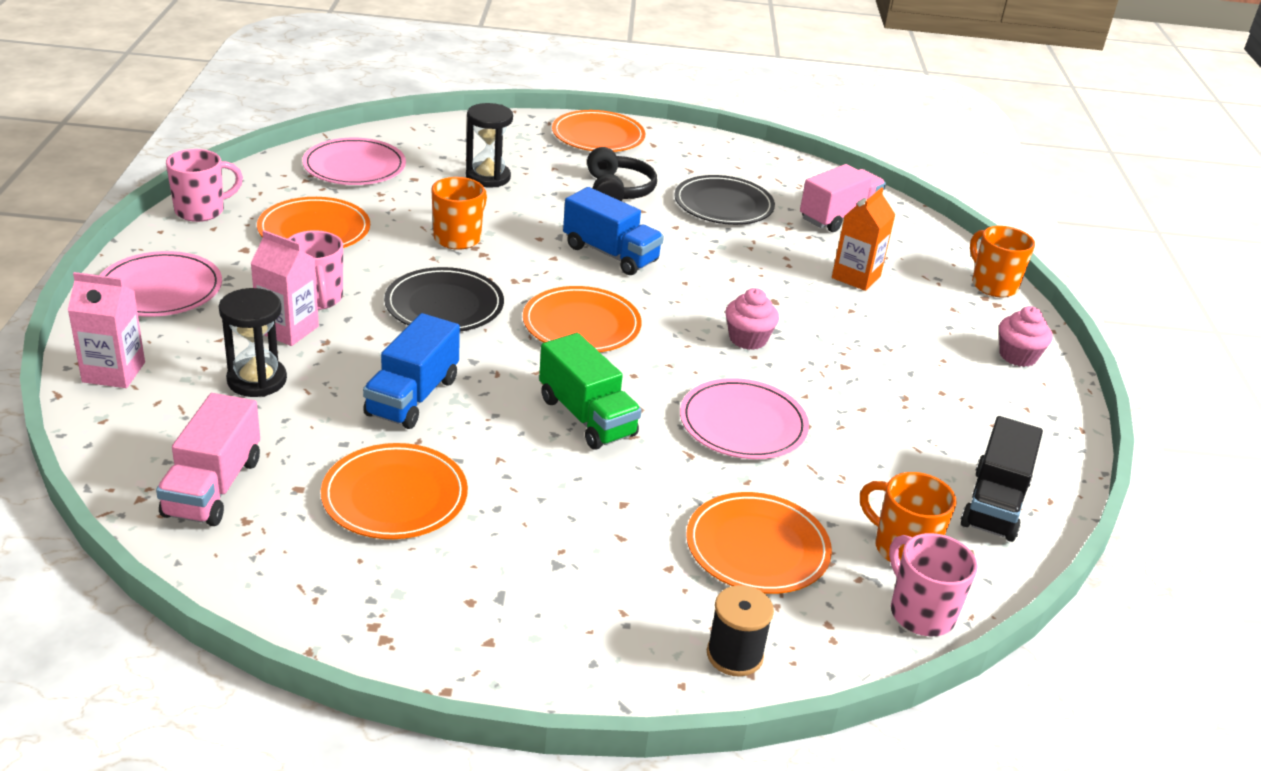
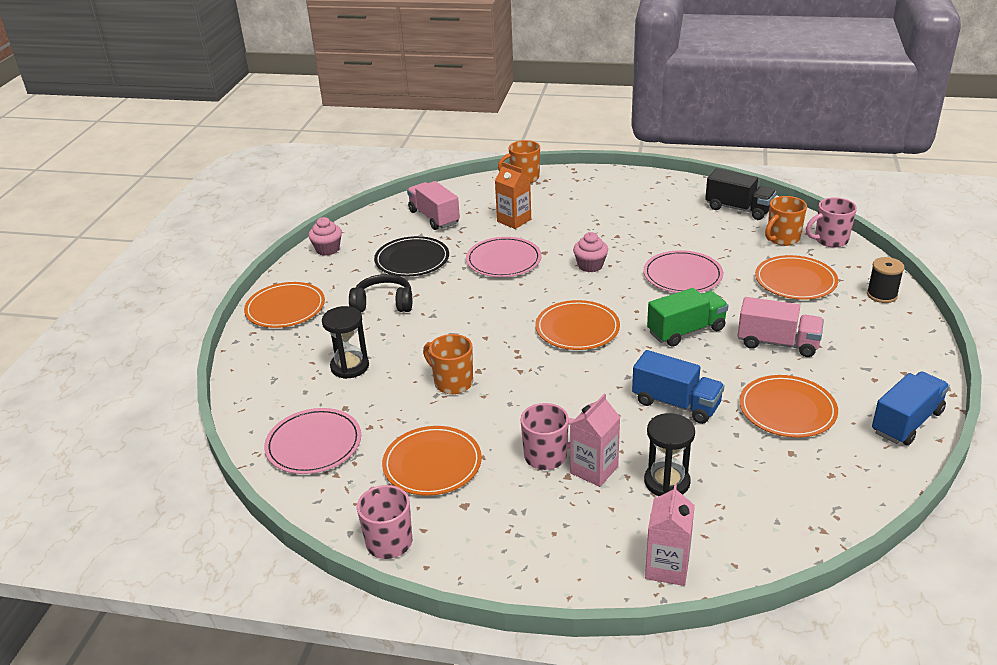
camera: 75 degrees left, 0 degrees up
(160, 289) = (533, 554): pink plate -> pink plate (503, 260)
(213, 487) = (801, 494): pink truck -> pink truck (777, 343)
(444, 305) = (554, 390): black plate -> none
(610, 254) = (481, 312): blue truck -> blue truck (907, 422)
(1017, 356) = (600, 182): pink cupcake -> pink cupcake (327, 249)

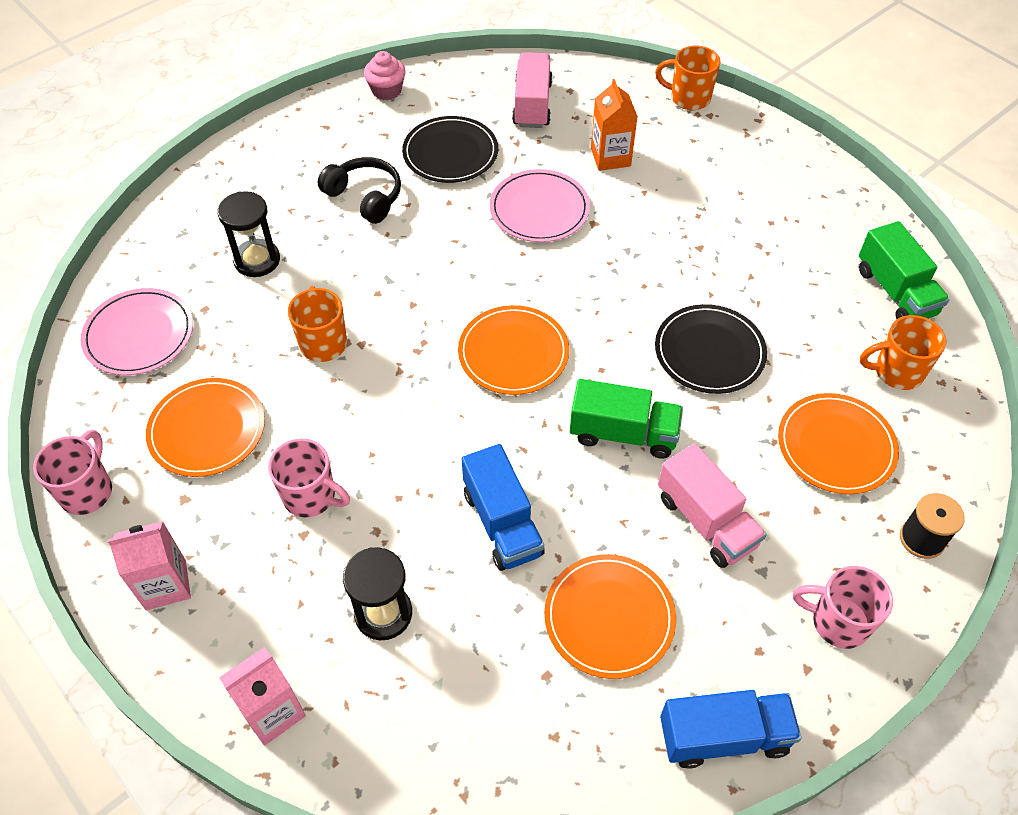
camera: 35 degrees right, 20 degrees up
(285, 308) = (275, 148): orange plate -> none
(590, 265) = (622, 273): pink cupcake -> none
(594, 470) = (334, 545): pink carton -> pink carton (166, 584)
(682, 275) = (709, 352): pink plate -> black plate
(738, 209) = (895, 292): black truck -> green truck
(830, 240) = (957, 412): pink mug -> pink mug (838, 622)

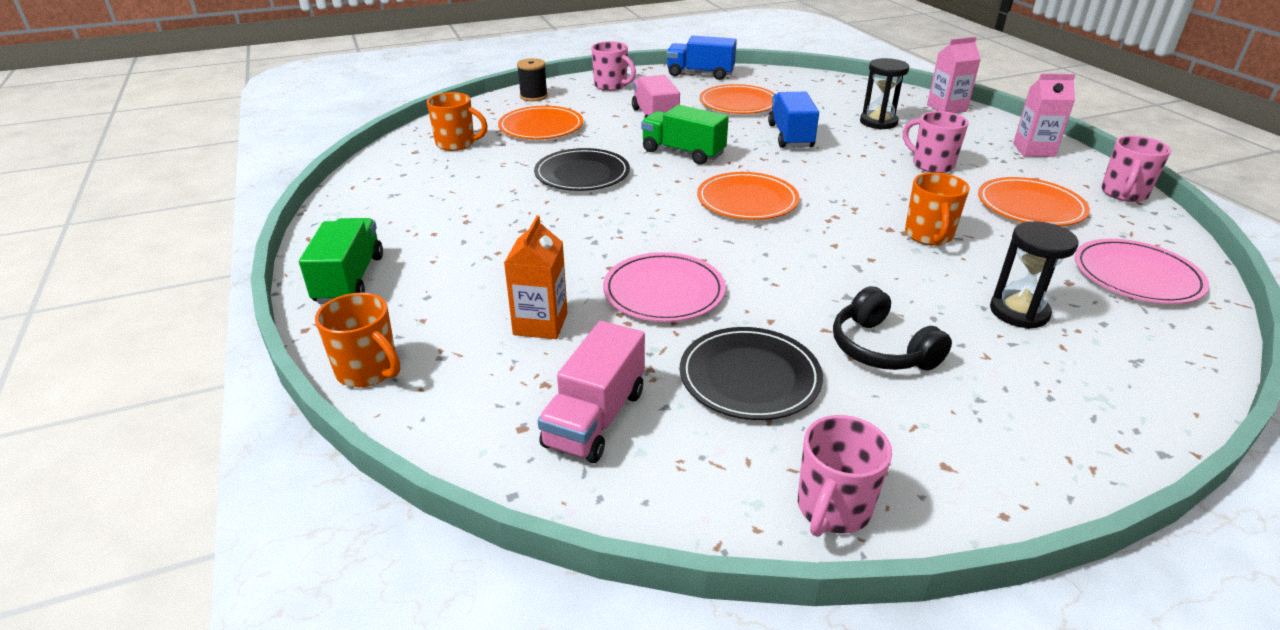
camera: 160 degrees left, 20 degrees down
(386, 91) = (832, 509): pink cupcake -> pink mug
(895, 292) = (395, 175): green truck -> green truck (350, 279)

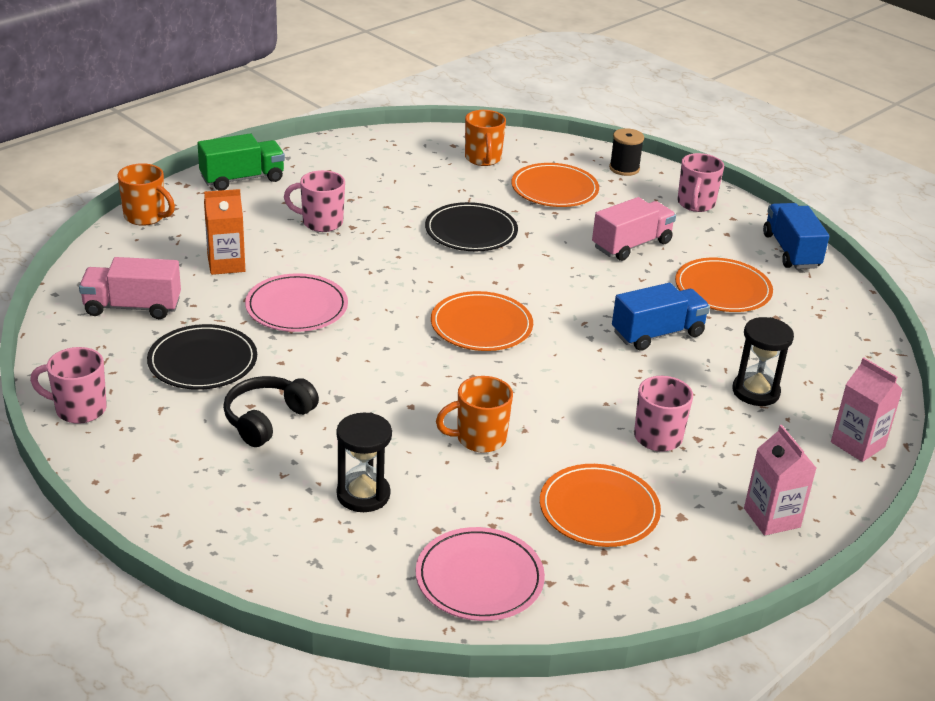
camera: 65 degrees right, 0 degrees up
(368, 371) = (146, 217): orange mug -> orange mug turned 75 degrees counterclockwise
(683, 152) = (560, 275): green truck -> none
(1123, 194) = (689, 587): pink mug -> pink mug (321, 222)

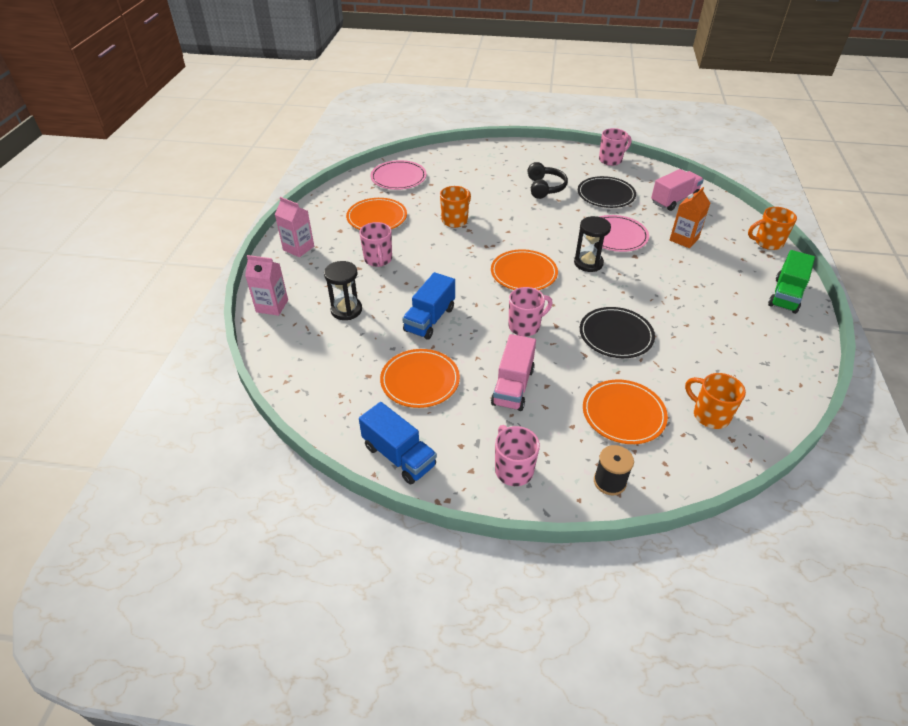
camera: 145 degrees right, 10 degrees up
(321, 222) = (694, 290): pink mug -> pink mug (525, 326)
(363, 494) = (471, 182): black hourglass -> black hourglass (588, 263)

